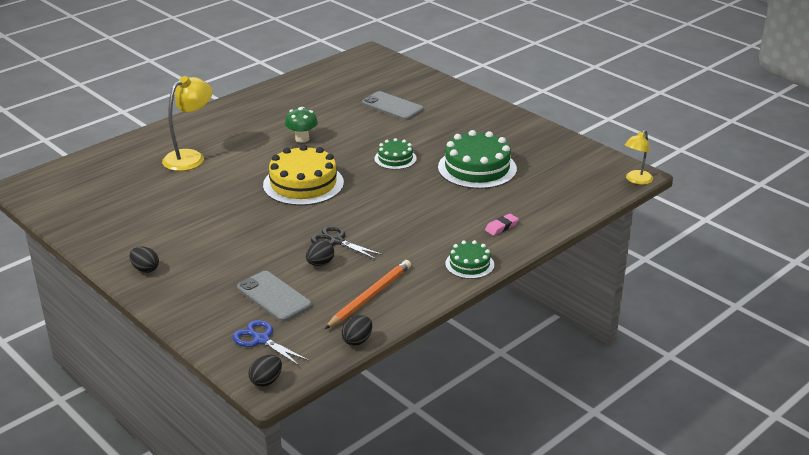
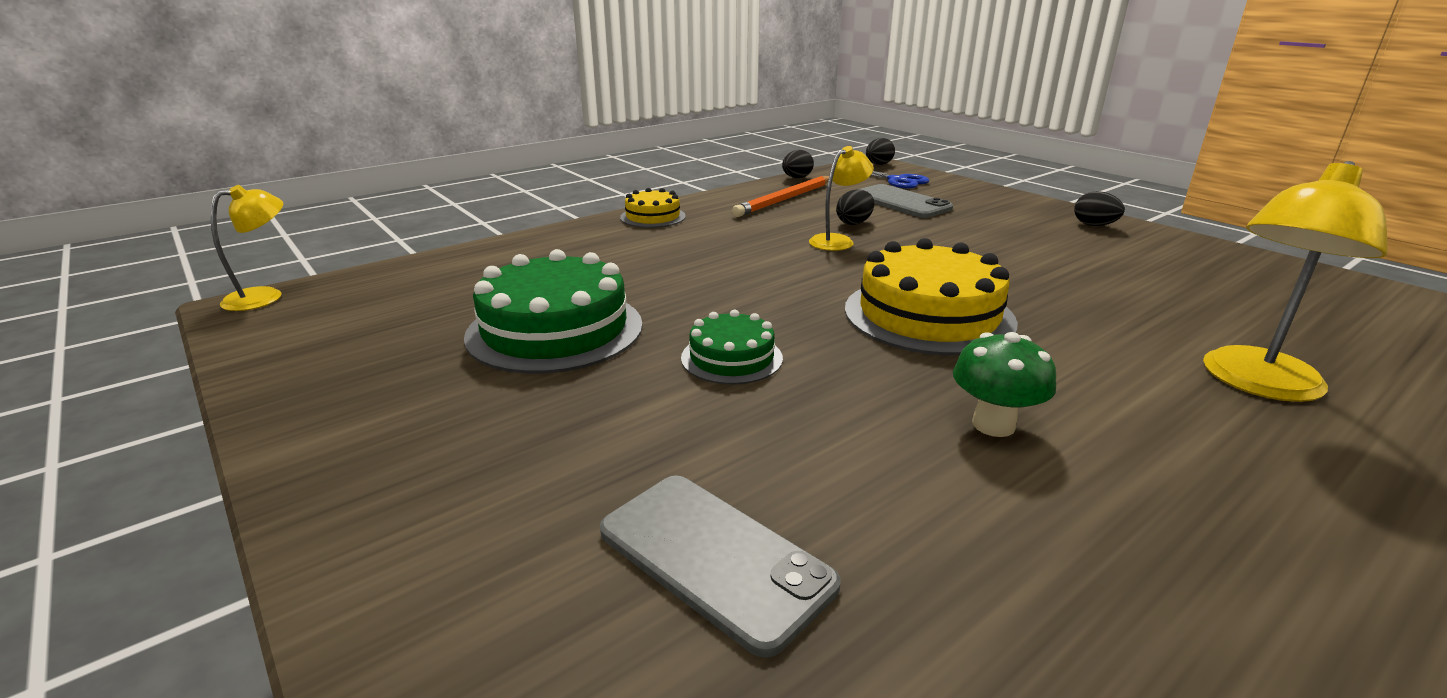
camera: 175 degrees left, 5 degrees down
(336, 241) = (837, 241): black scissors -> yellow lamp
(469, 264) = (653, 217): green cake -> yellow cake
(501, 227) = (581, 247): pink eraser -> none

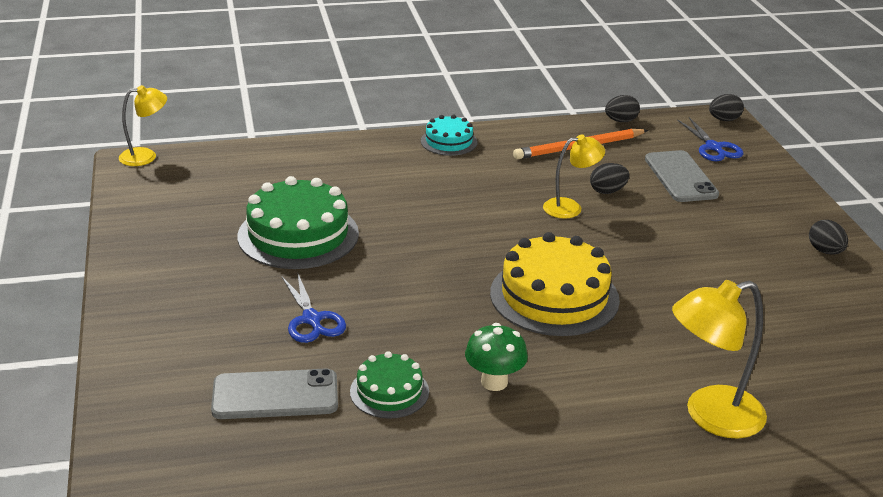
camera: 25 degrees right, 5 degrees up
(653, 217) = (449, 141): yellow cake -> turquoise cake
(667, 422) = (312, 319): none -> blue scissors
(714, 557) = (275, 395): grey phone -> grey phone turned 75 degrees counterclockwise
(731, 358) = (387, 289): green cake -> green cake (389, 391)

